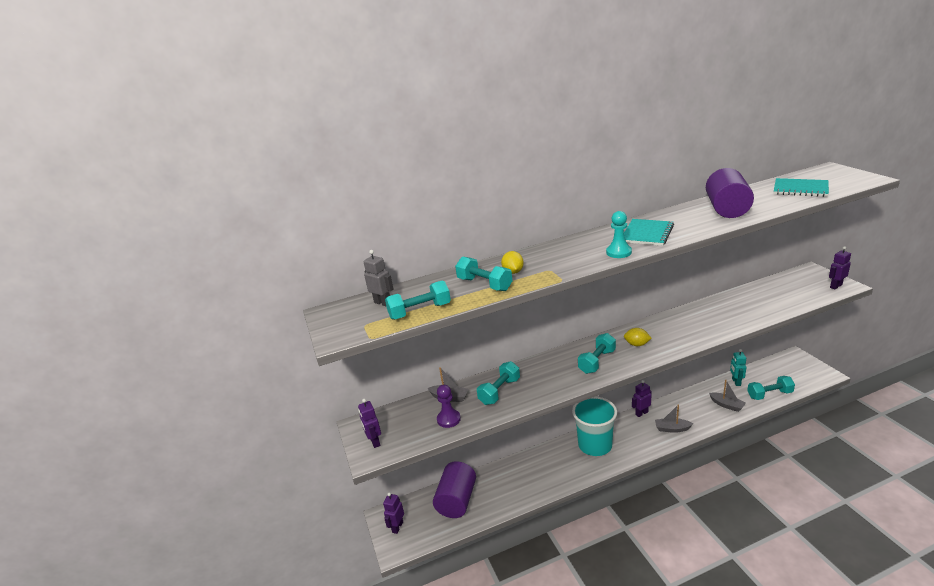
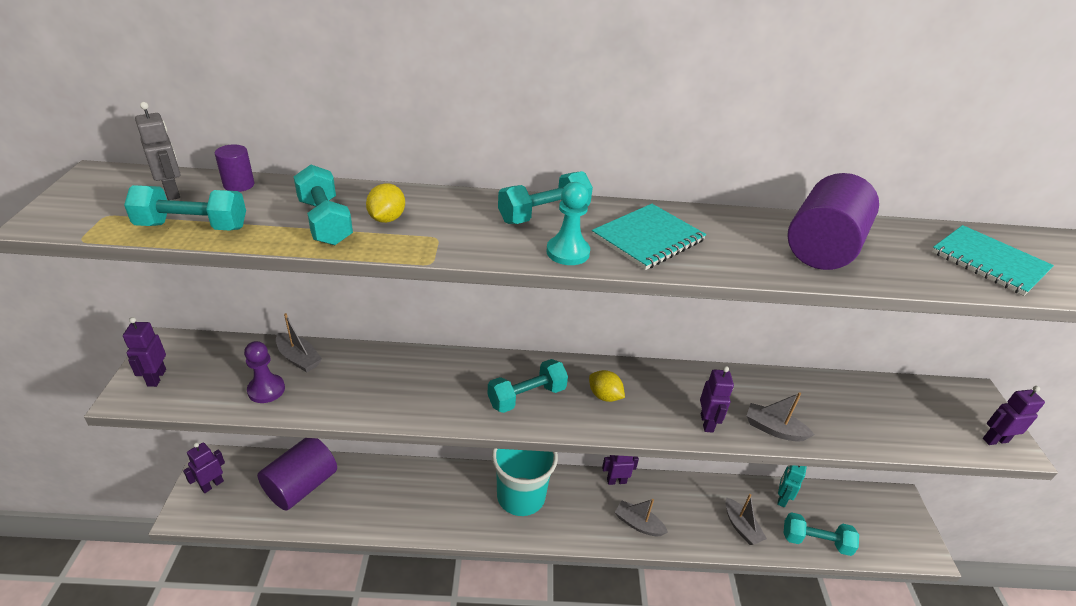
camera: 15 degrees right, 10 degrees up
(413, 287) = (239, 185): none -> purple cylinder
(499, 391) = (364, 380): turquoise dumbbell -> turquoise dumbbell (544, 214)
(699, 334) = (707, 423): none -> purple robot
(733, 324) = (774, 429): none -> grey boat

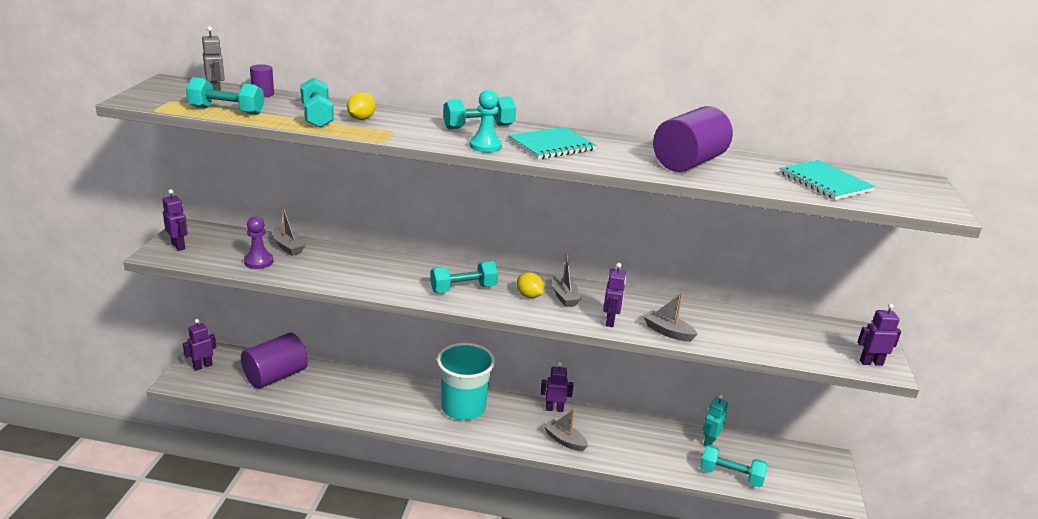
camera: 10 degrees right, 10 degrees down
(156, 378) = (178, 246): purple robot -> purple robot turned 135 degrees clockwise
(741, 527) = (661, 456): grey boat -> grey boat (564, 296)

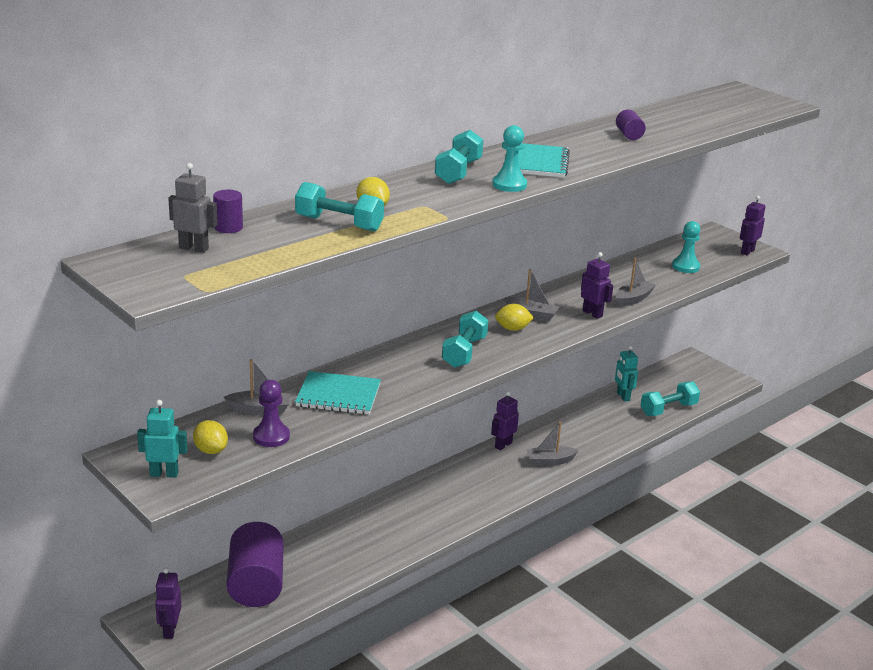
camera: 50 degrees left, 0 degrees up
(178, 246) = (164, 474): purple robot -> turquoise robot
(220, 250) = (211, 450): none -> yellow lemon
(226, 111) = (261, 257): turquoise dumbbell -> none
(463, 408) = (446, 491): turquoise cup -> none
(667, 332) = (633, 299): grey boat -> grey boat turned 150 degrees clockwise
(688, 162) = (629, 135): purple cylinder -> purple cylinder, size x0.45
(775, 339) = (685, 267): none -> turquoise pawn
(825, 182) = (711, 113): turquoise notebook -> turquoise notebook (338, 395)

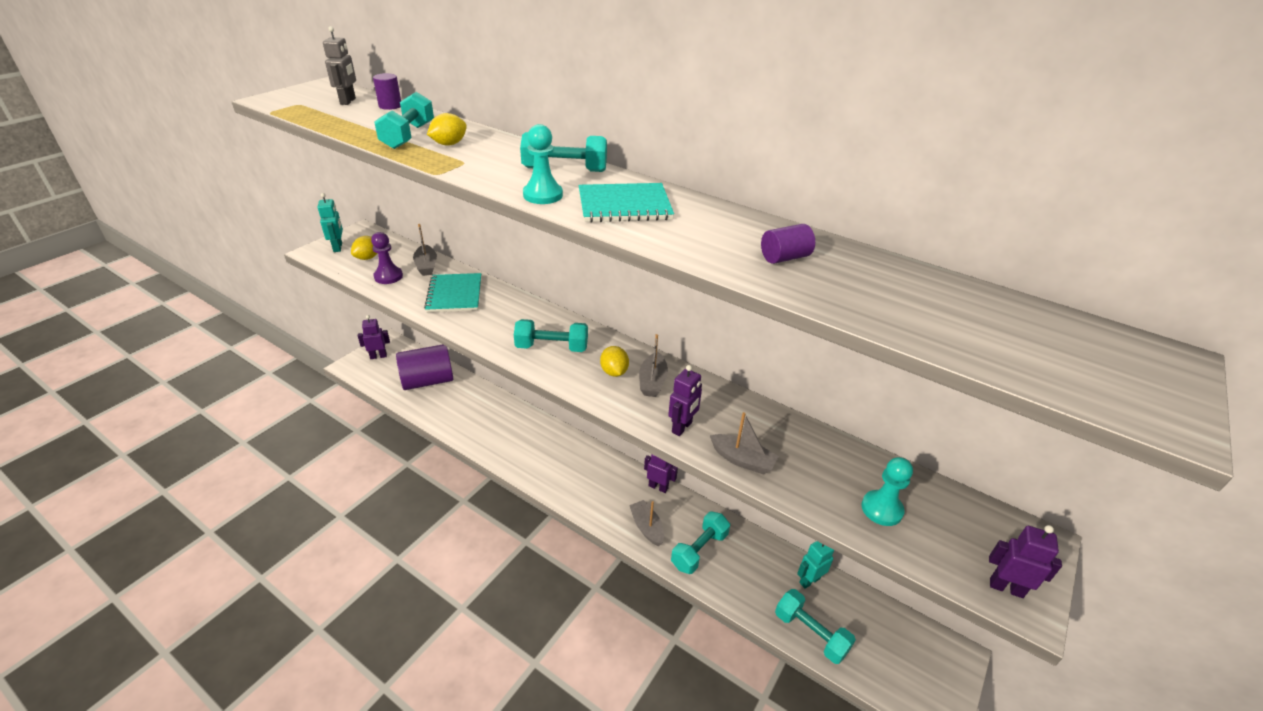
camera: 75 degrees right, 10 degrees up
(582, 439) = (699, 550): none -> turquoise dumbbell

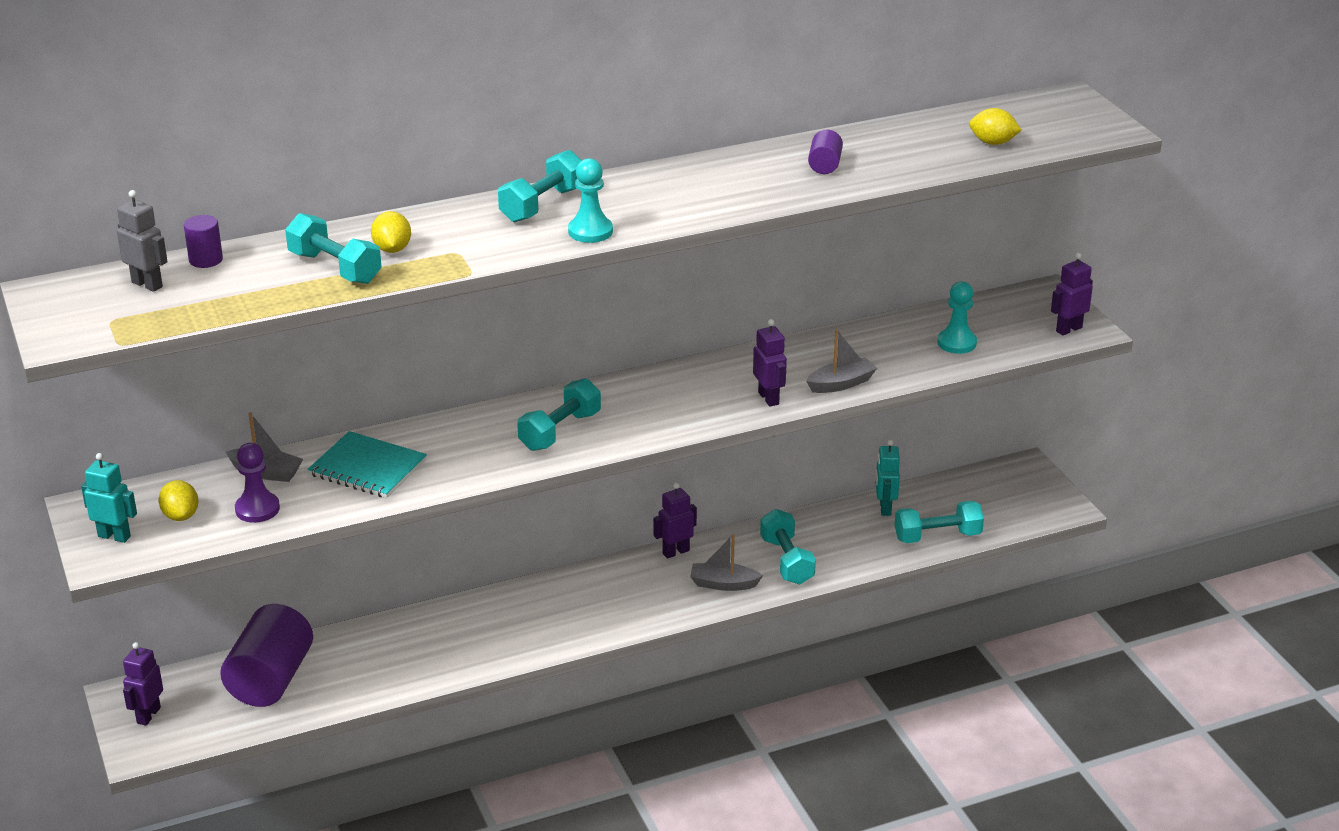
camera: 55 degrees left, 5 degrees down
(614, 372) = (646, 406): yellow lemon -> yellow lemon (993, 143)
(624, 205) = (658, 200): turquoise notebook -> none
(652, 381) = (686, 389): grey boat -> none

